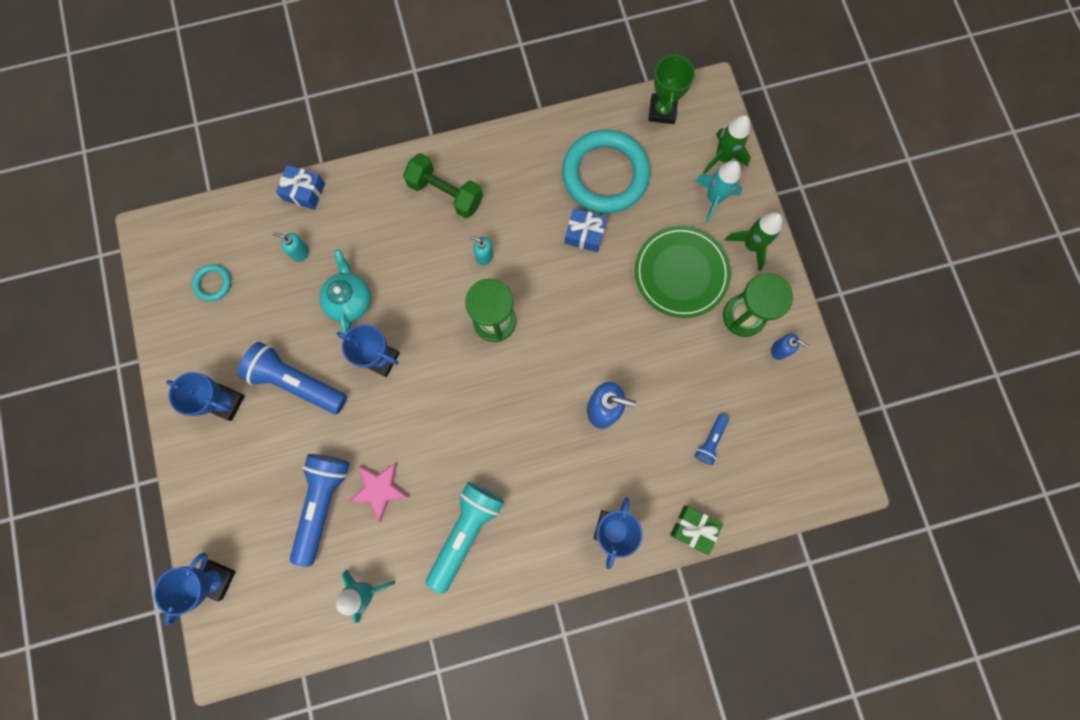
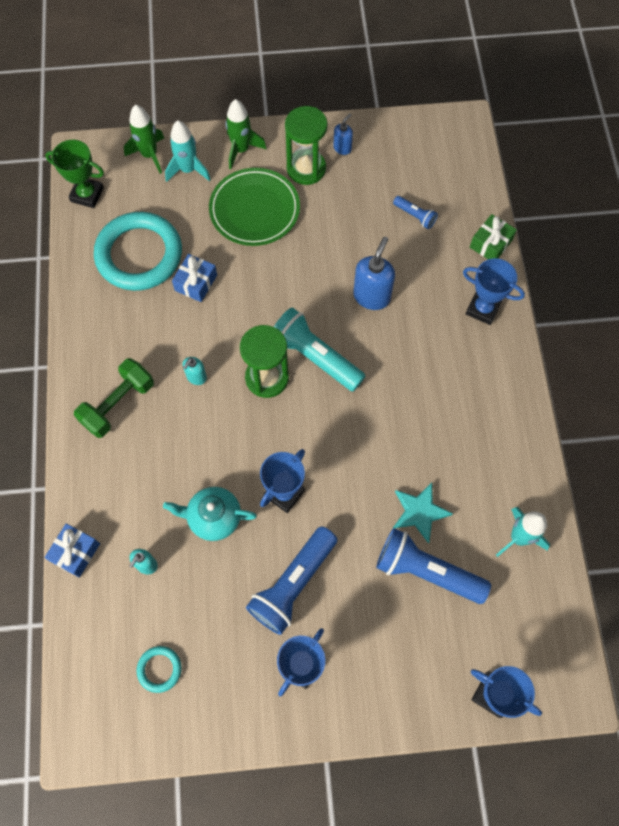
camera: 80 degrees left, 10 degrees down
(379, 489) = (419, 512): pink star -> turquoise star
(465, 532) = (471, 435): turquoise flashlight -> turquoise flashlight (314, 357)

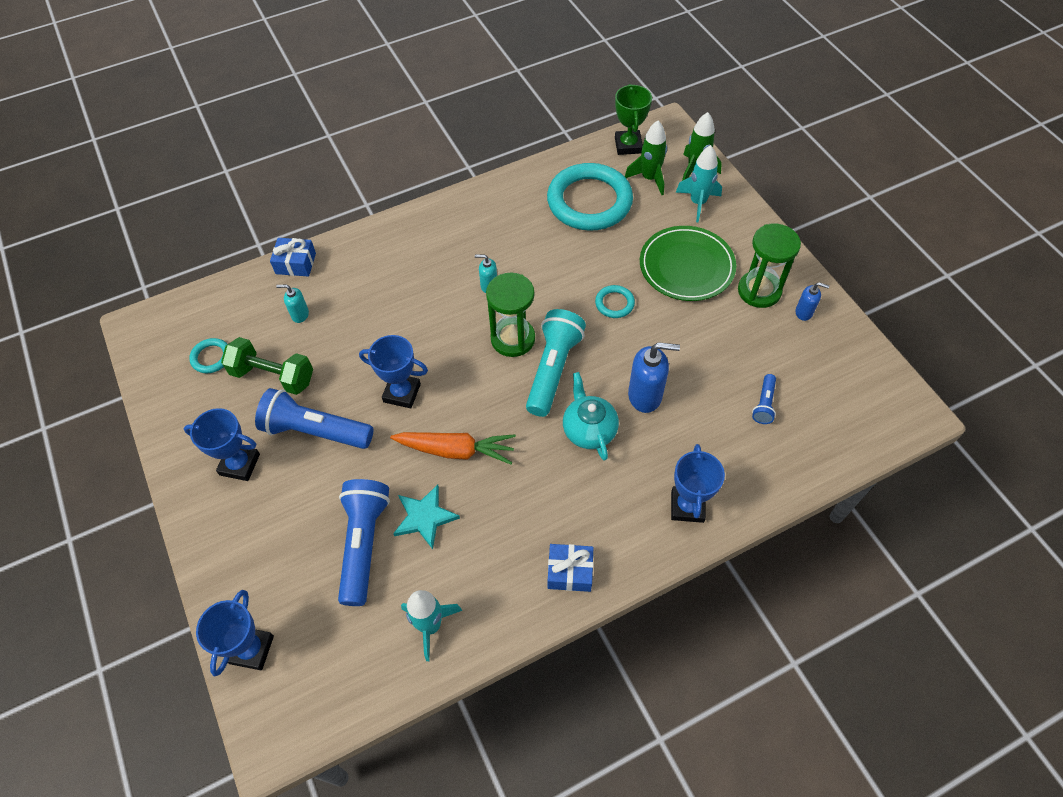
camera: 70 degrees right, 10 degrees down
(118, 404) = (438, 241): green dumbbell -> green dumbbell (273, 376)
(196, 283) = (583, 251): blue gift -> blue gift (570, 571)
(213, 517) = (359, 347): turquoise teapot -> turquoise teapot (589, 429)
(241, 150) = (746, 233): green rocket -> green rocket (649, 178)
(267, 281) = (614, 303): none -> turquoise ring
(364, 465) = (456, 450): none -> orange carrot
(490, 244) = (774, 489): green gift -> none

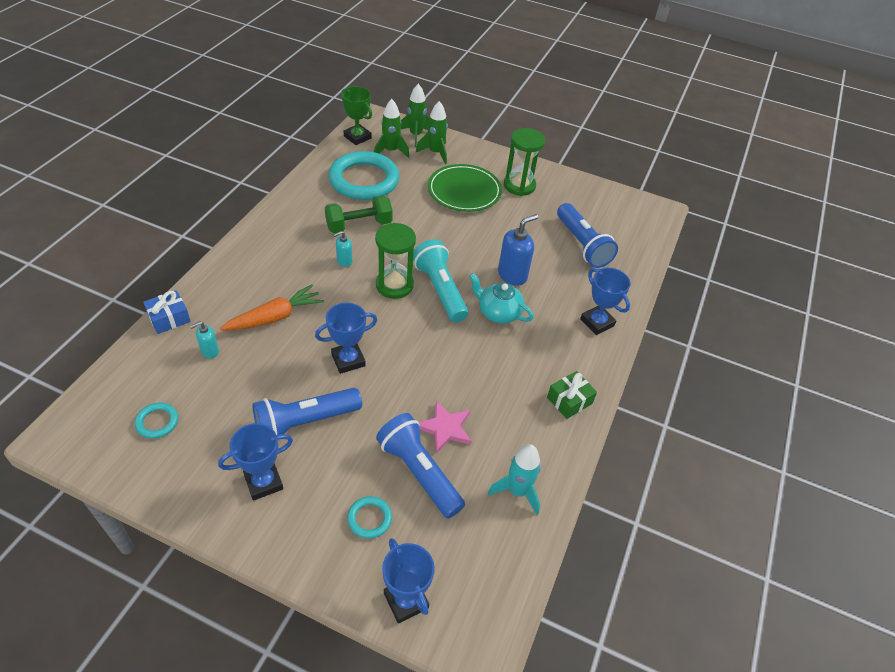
camera: 45 degrees left, 10 degrees down
(273, 376) = (229, 405): green dumbbell -> green dumbbell (359, 225)
(425, 517) = (445, 428): turquoise star -> pink star
(456, 450) = (424, 374): orange carrot -> orange carrot (275, 317)
(570, 571) = (569, 400): blue gift -> green gift
(614, 303) = (441, 232): turquoise ring -> turquoise ring (369, 519)
(698, 203) = (435, 153): turquoise rocket -> green rocket
(764, 404) = (582, 245): blue flashlight -> blue flashlight, size x2.05
(804, 312) = (555, 186): blue soap dispenser -> none

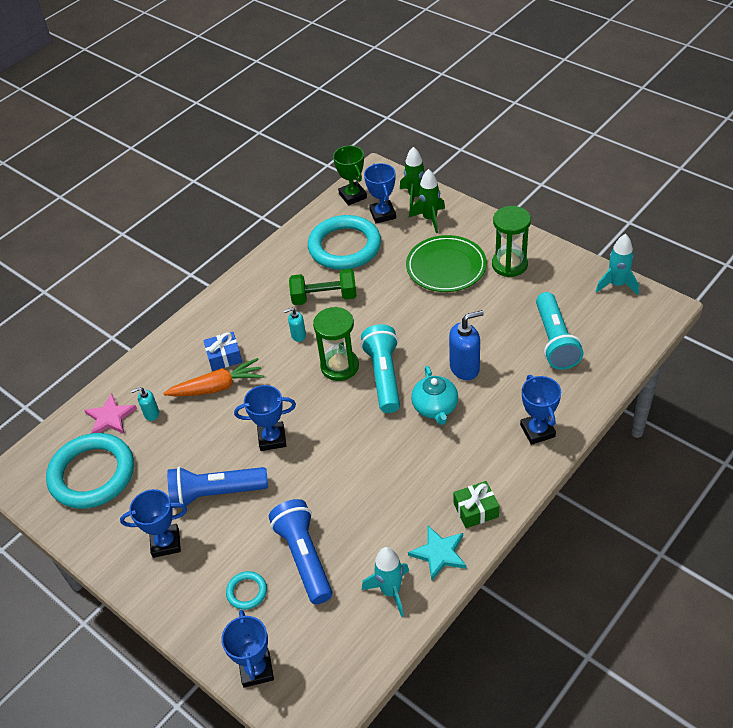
camera: 25 degrees right, 0 degrees up
(157, 422) = (92, 474): turquoise ring -> turquoise ring, size x2.35
(169, 318) = (124, 377): blue gift -> blue gift (224, 357)
(391, 151) = (383, 214): green rocket -> blue trophy
(445, 428) = (342, 519): pink star -> pink star (110, 417)
(498, 312) = (435, 407): turquoise teapot -> turquoise teapot turned 150 degrees counterclockwise
(550, 446) = (439, 553): none -> turquoise star
(582, 245) = (555, 340): blue flashlight -> turquoise flashlight
(615, 195) = (616, 285): none -> turquoise rocket

